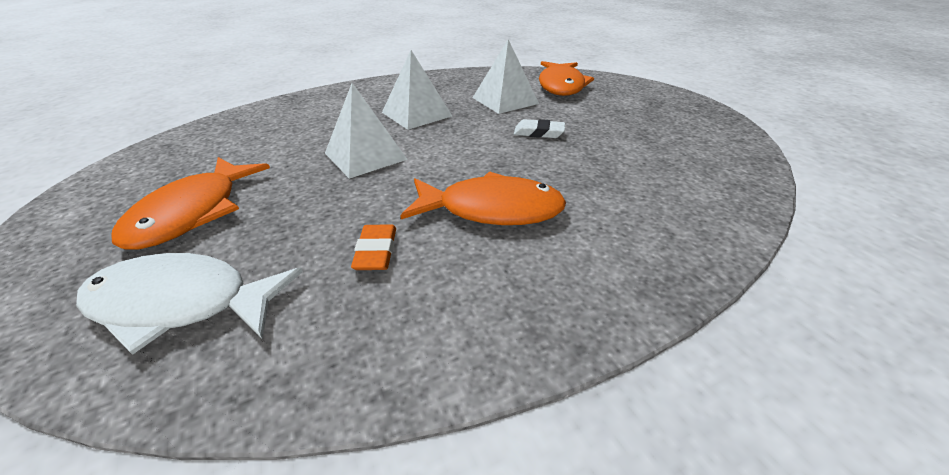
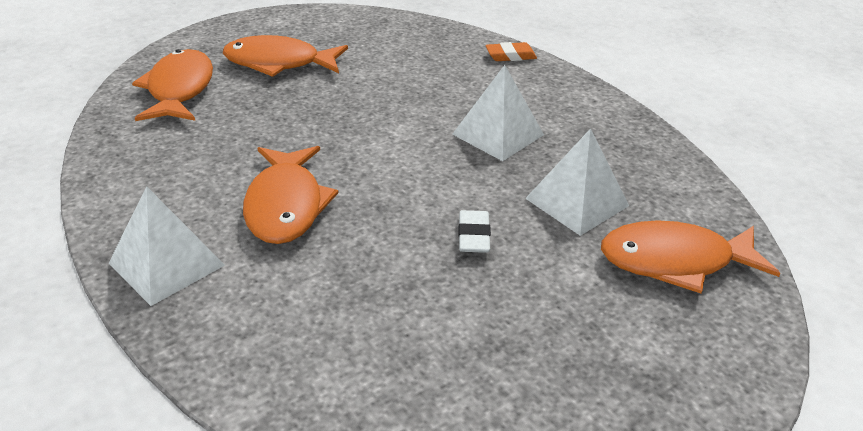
camera: 80 degrees right, 0 degrees up
(182, 304) = (179, 89): white fish -> orange fish
(365, 156) = (382, 118): white pyramid -> white pyramid (166, 264)
(376, 251) = (225, 150): orange eraser -> orange eraser (510, 56)

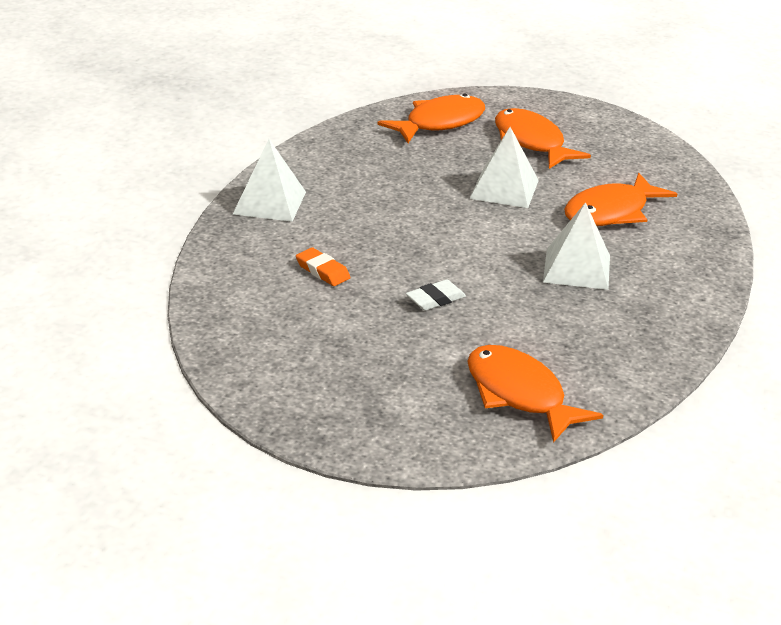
camera: 55 degrees right, 5 degrees down
(286, 205) = (372, 217): orange fish -> orange fish (611, 212)
(510, 56) = (711, 235): orange eraser -> orange eraser (322, 271)
(577, 202) = (535, 331): white pyramid -> white pyramid (504, 189)

